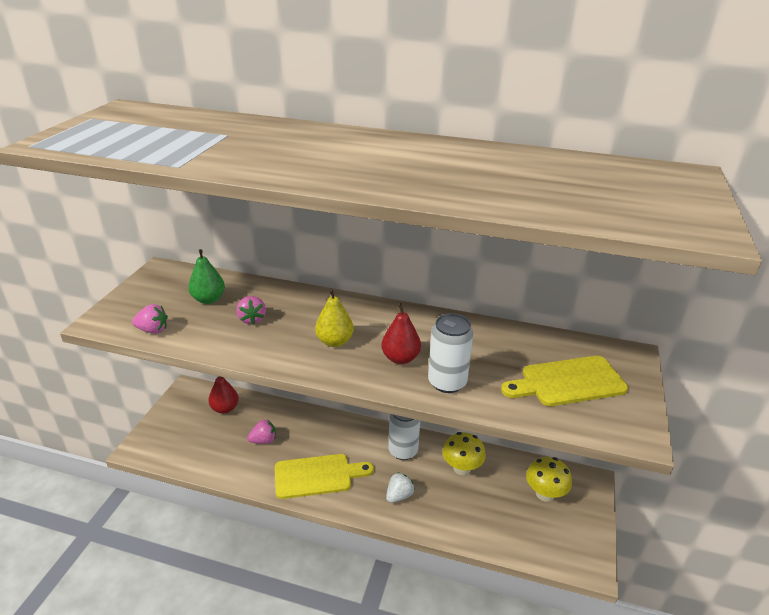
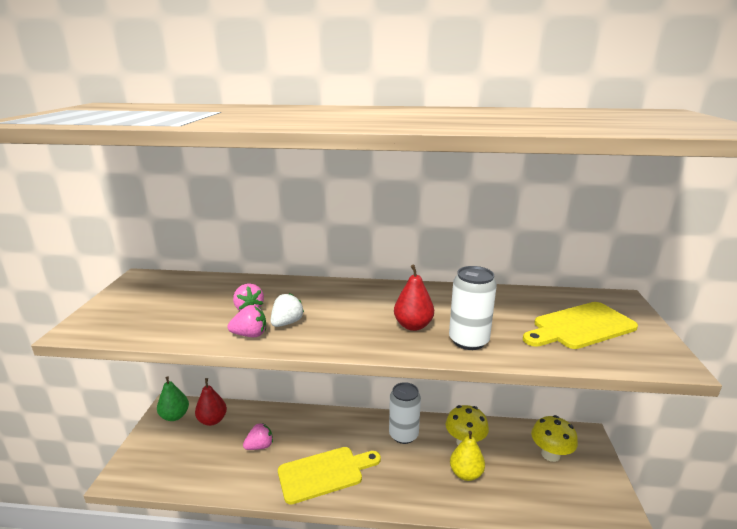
camera: 10 degrees left, 10 degrees down
(153, 330) = (142, 330): pink strawberry -> pink strawberry (250, 335)
(208, 299) = (198, 297): green pear -> green pear (175, 416)
(334, 341) = (341, 319): yellow pear -> yellow pear (466, 473)
(399, 495) = (413, 480): white strawberry -> white strawberry (287, 323)

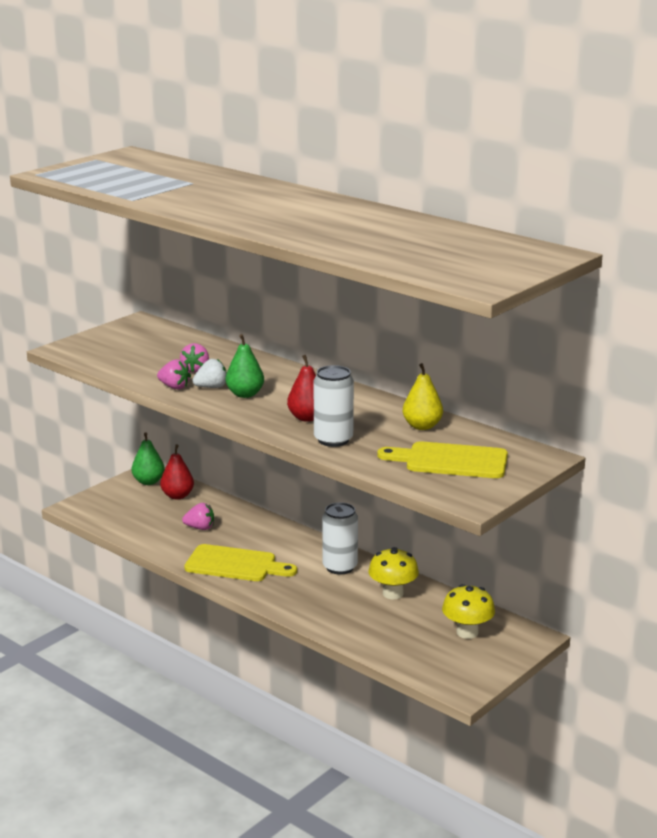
camera: 35 degrees right, 0 degrees up
(327, 320) = (245, 394): none -> green pear
(466, 473) = (361, 611): yellow pear -> yellow pear (422, 426)

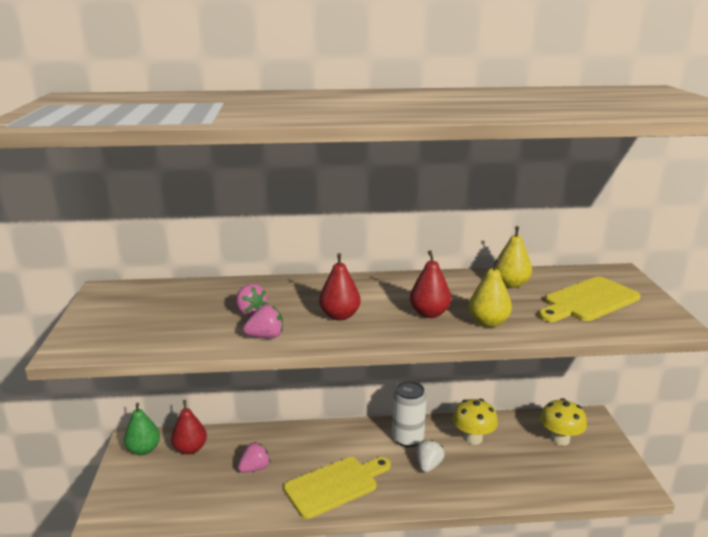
camera: 45 degrees left, 0 degrees up
(211, 387) = (299, 322): white strawberry -> white strawberry (428, 465)
(245, 394) = (339, 316): green pear -> red pear
(333, 440) = (488, 322): white can -> yellow pear

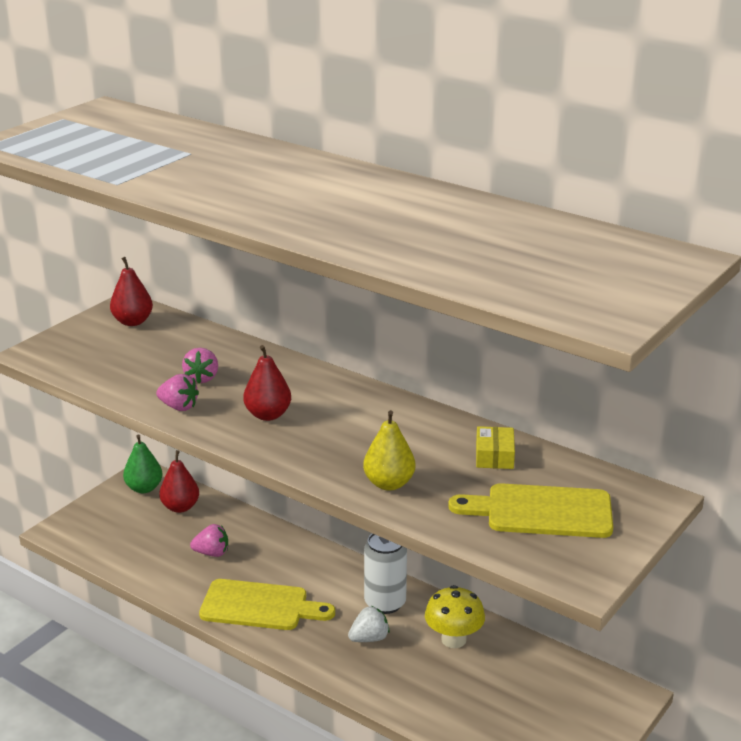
camera: 40 degrees right, 5 degrees up
(429, 313) = (350, 449): red pear -> red pear (133, 322)
(510, 284) = (494, 456): yellow pear -> yellow box
(560, 439) = (551, 694): yellow mushroom -> none

